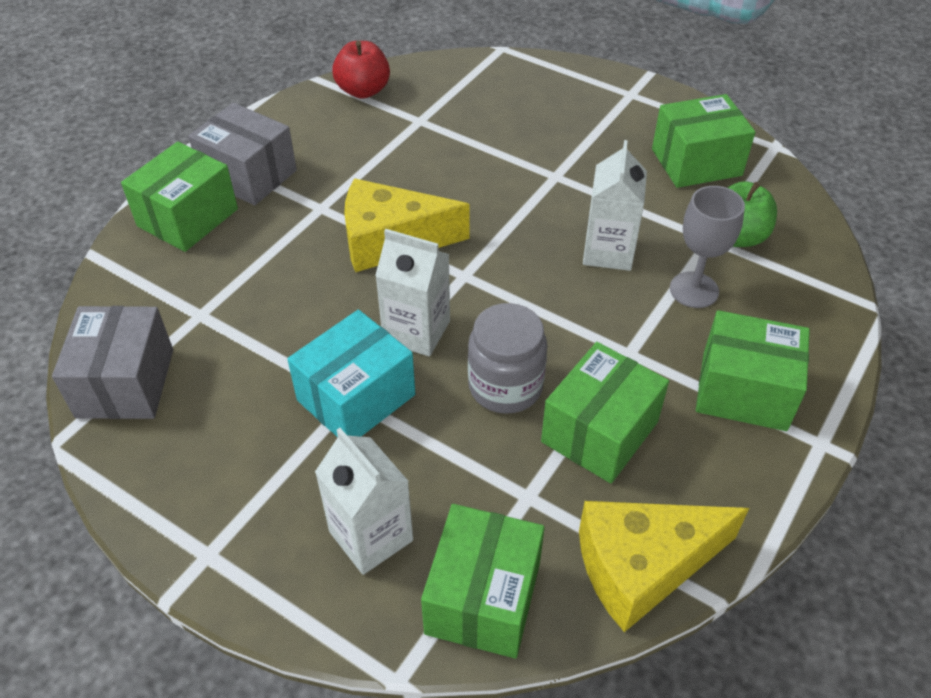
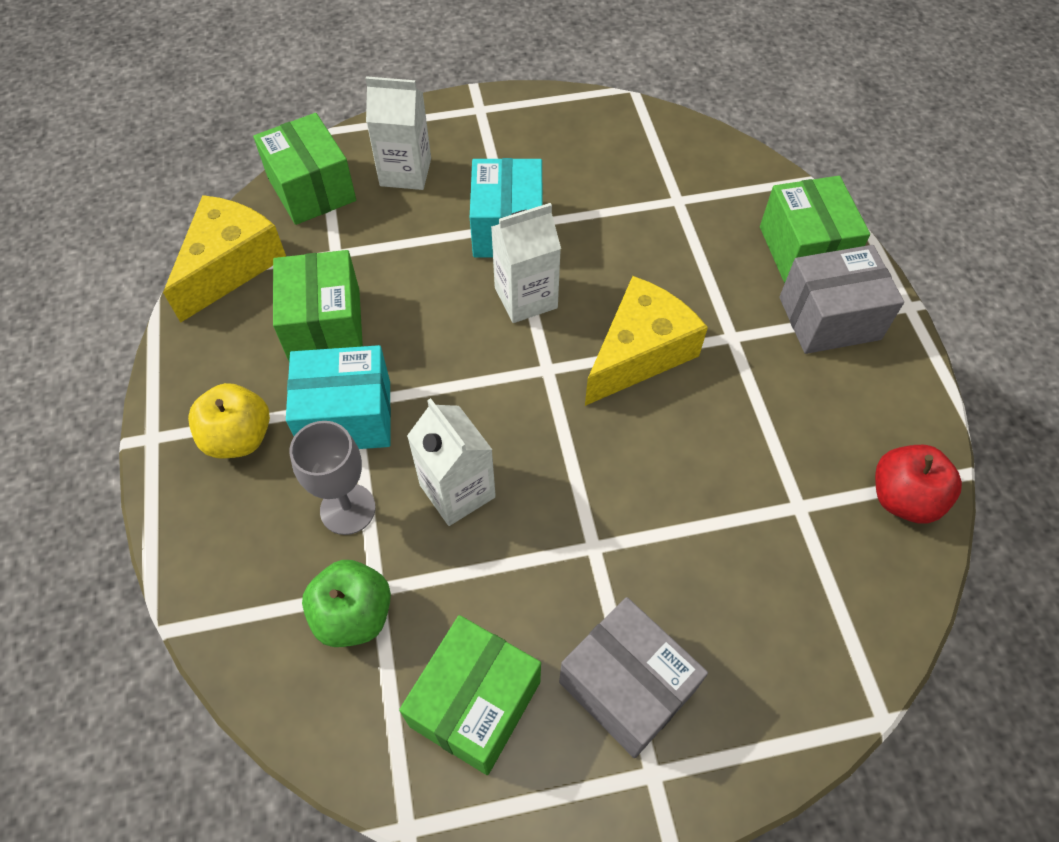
camera: 135 degrees right, 10 degrees up
(125, 383) = (651, 137): grey box -> grey box (626, 686)
(505, 386) = (420, 307): grey jar -> none
(644, 347) = (347, 416): none -> turquoise box
(744, 391) = (239, 437): green box -> yellow apple

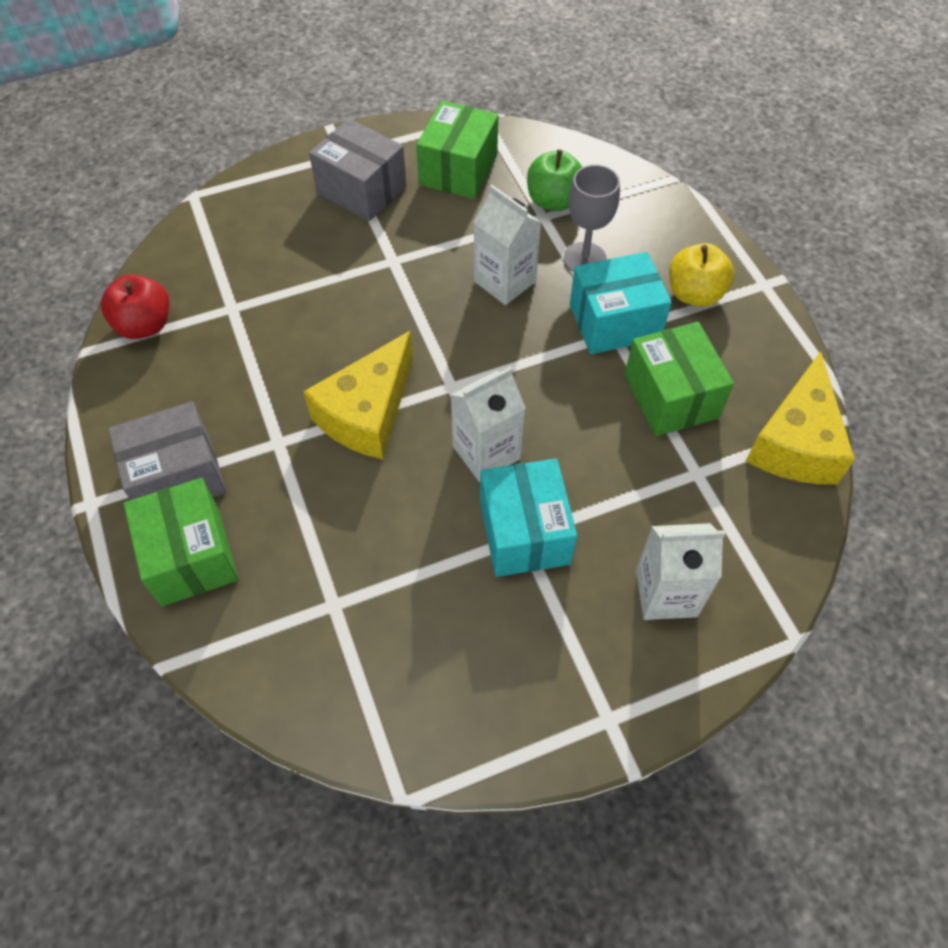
camera: 170 degrees right, 0 degrees up
(311, 189) = (763, 550): green box -> none

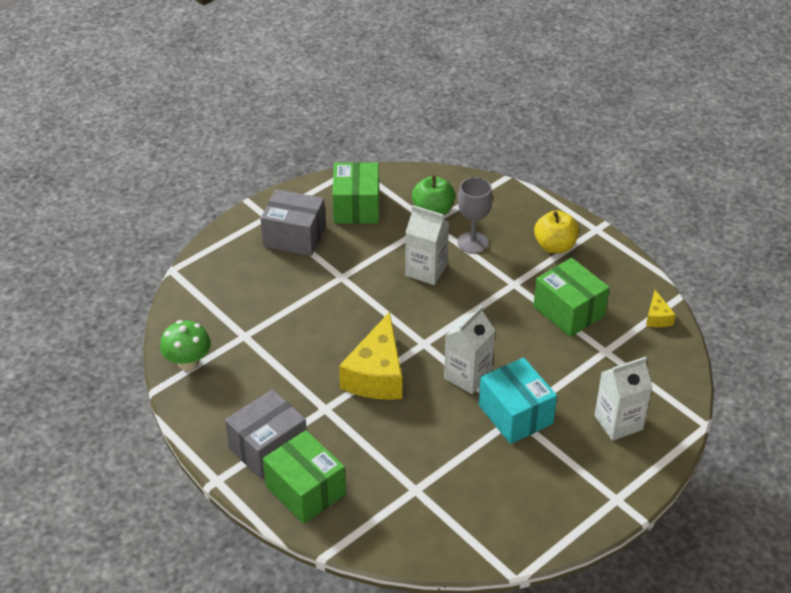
camera: 20 degrees left, 15 degrees down
(145, 325) = (188, 363): red apple -> green mushroom
(614, 322) = (511, 276): turquoise box -> none
(795, 442) = (657, 317): yellow cheese -> yellow cheese, size x0.46

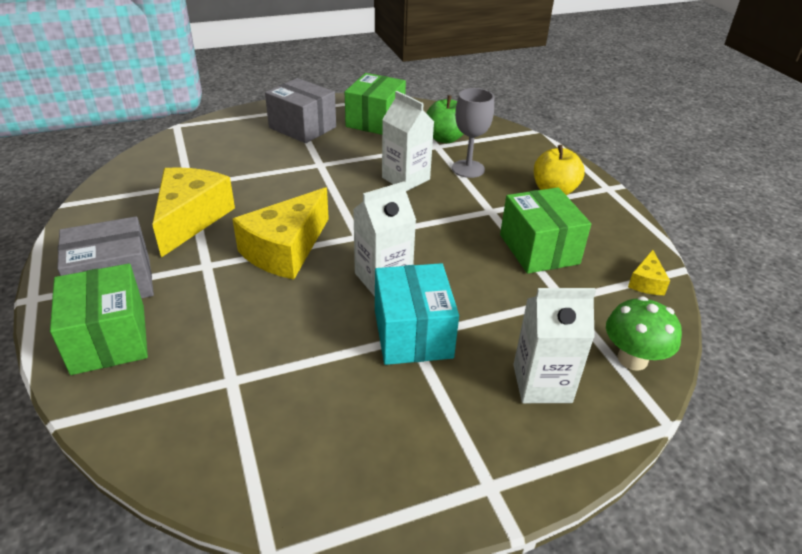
camera: 20 degrees right, 5 degrees down
(188, 363) = (117, 191): green mushroom -> green mushroom (632, 359)
(276, 370) = (191, 219): none -> yellow cheese

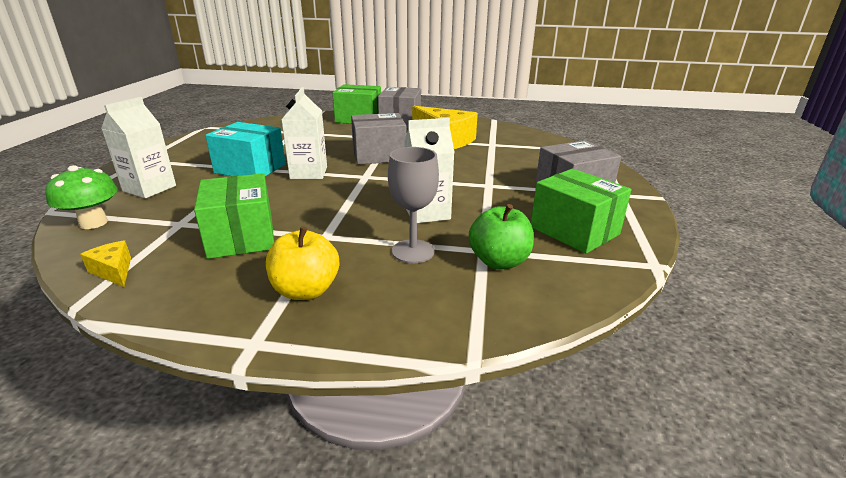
camera: 120 degrees right, 10 degrees down
(286, 250) = (379, 155): yellow cheese -> grey box
(539, 249) = (241, 237): green box -> green box turned 60 degrees clockwise

